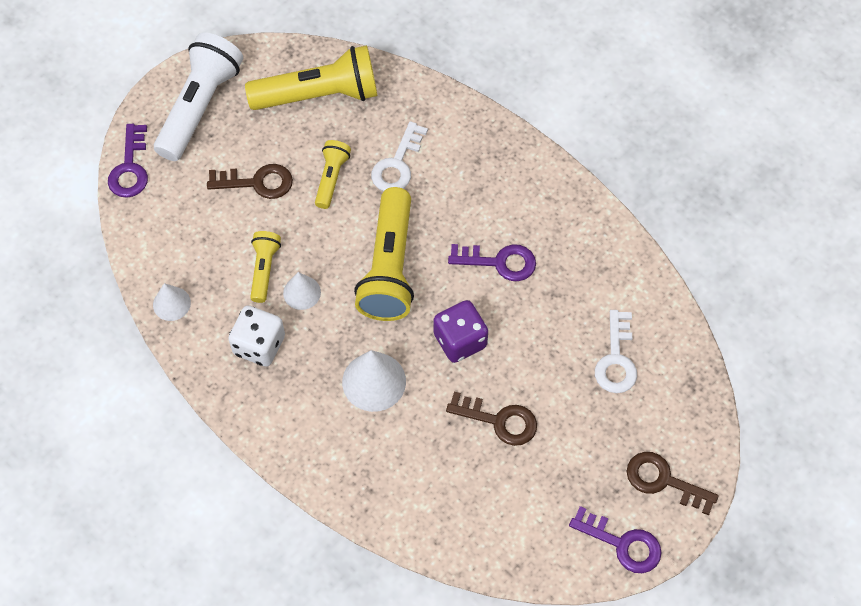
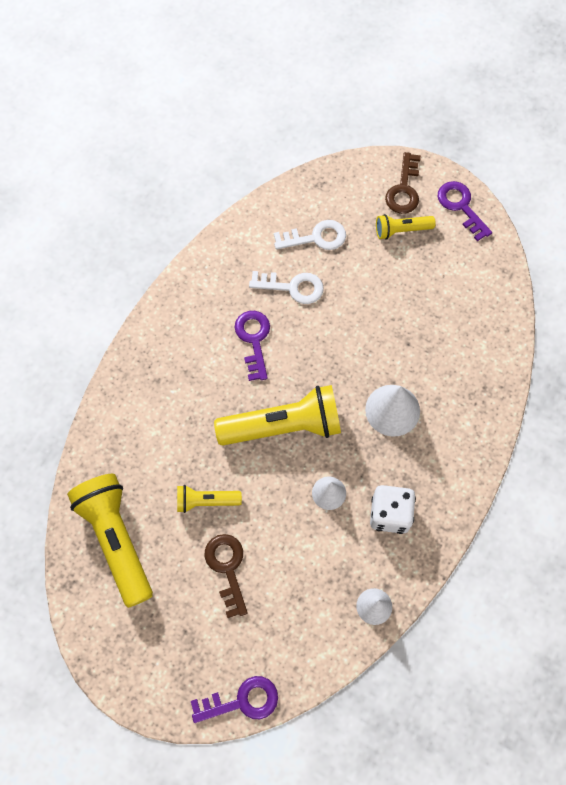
camera: 105 degrees left, 5 degrees up
(200, 106) = (154, 654): white flashlight -> none
(264, 269) = (316, 533): yellow flashlight -> yellow flashlight (401, 230)
(397, 164) = (177, 447): white key -> white key (292, 287)
(460, 340) = (335, 353): purple dice -> none
(499, 420) = (394, 308): brown key -> none
(622, 543) = (461, 207): purple key -> purple key turned 45 degrees counterclockwise

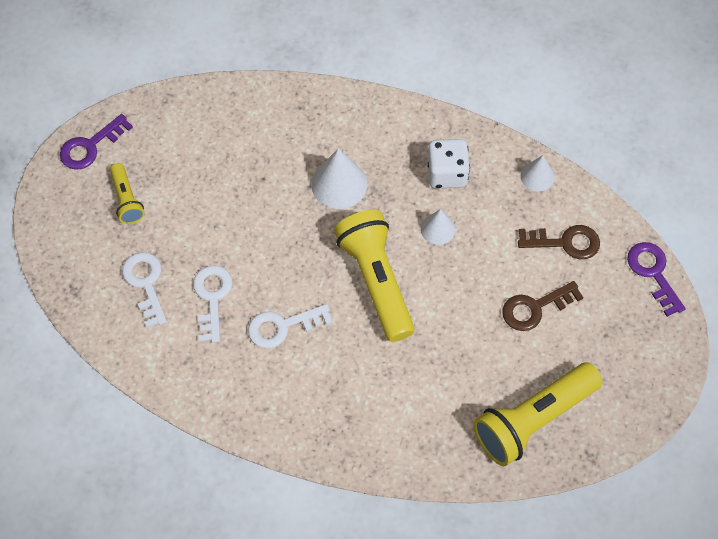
camera: 100 degrees left, 5 degrees down
(206, 501) = (472, 340): yellow flashlight -> none
(254, 340) = (283, 326): purple key -> white key
(404, 189) = (72, 203): brown key -> brown key (565, 242)

